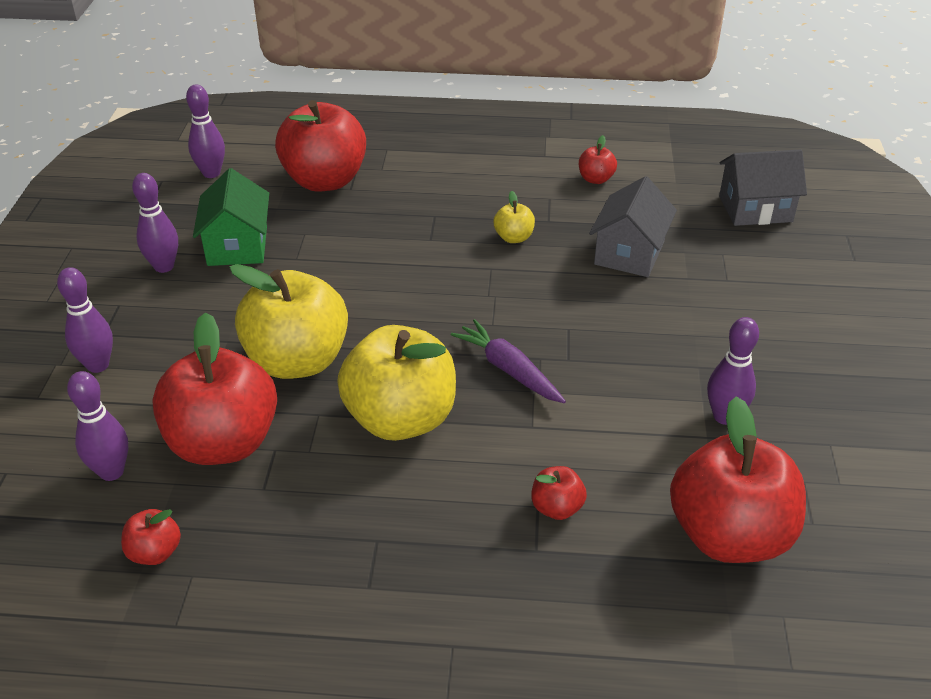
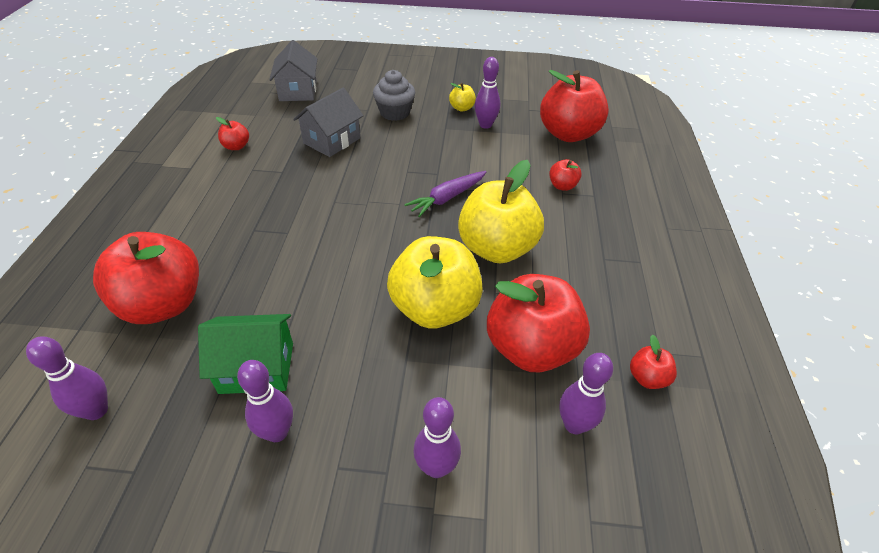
camera: 90 degrees left, 5 degrees up
(514, 237) = (299, 189): yellow apple -> yellow apple (462, 108)
(629, 253) = (332, 140): grey house -> grey house turned 75 degrees counterclockwise
(727, 308) = (395, 113): none -> grey cupcake

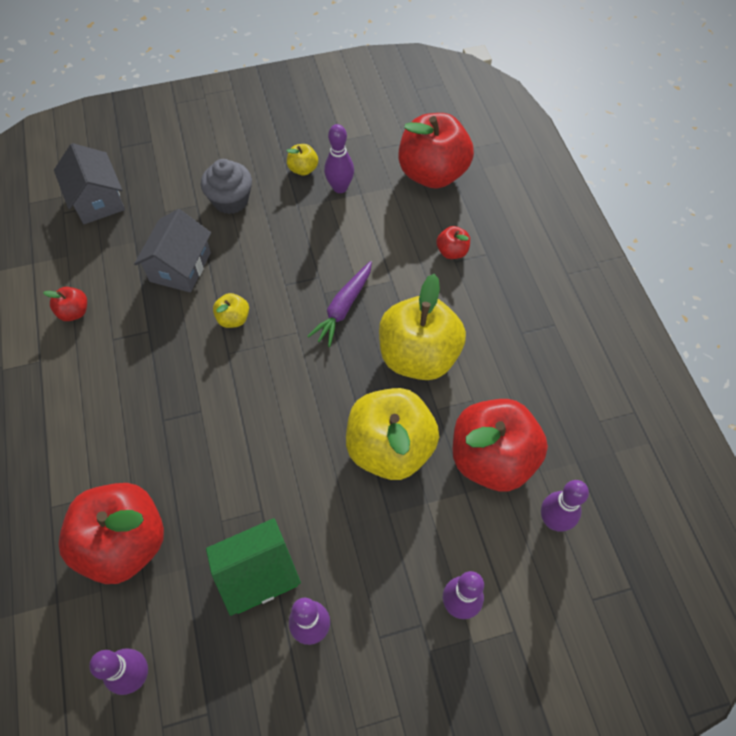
camera: 20 degrees left, 15 degrees up
(352, 181) = (233, 319): none -> yellow apple
(647, 378) = (597, 451): red apple -> none

